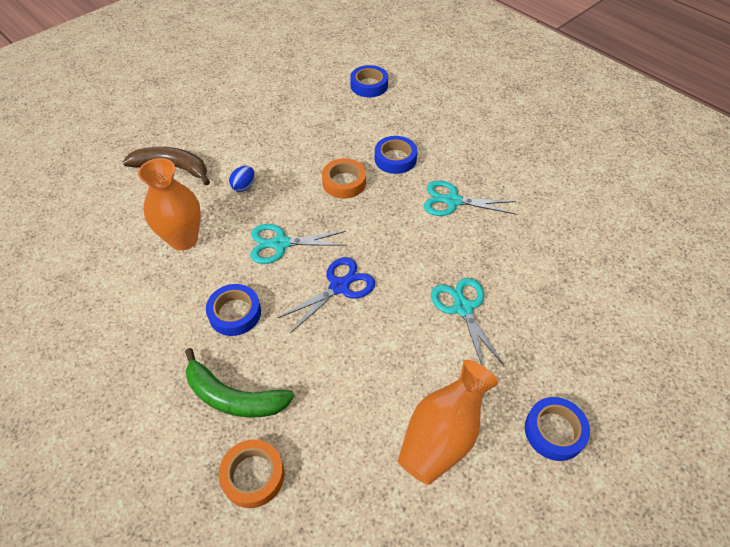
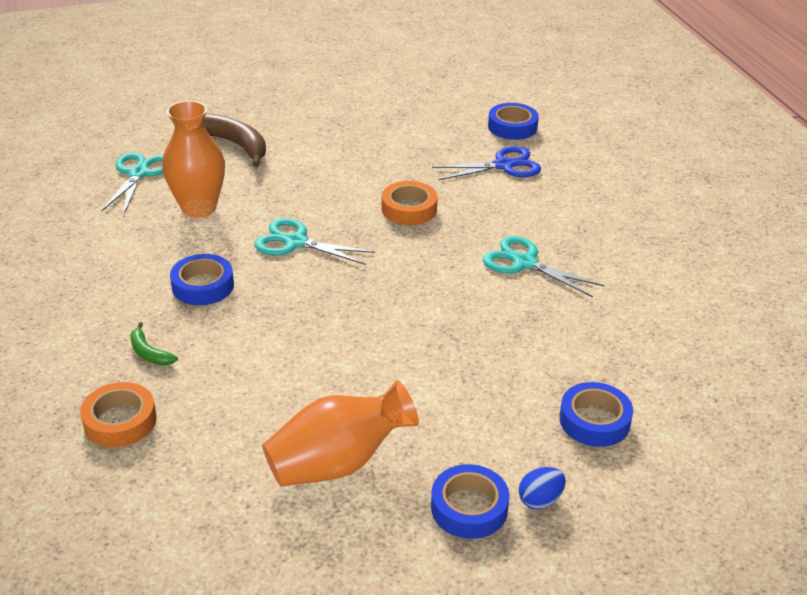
camera: 25 degrees right, 15 degrees down
(233, 397) = (149, 353): green banana -> green banana, size x0.50
(244, 186) = (295, 181): blue egg -> blue egg (540, 500)
(339, 286) = (329, 299): blue scissors -> blue scissors (504, 165)
(395, 159) = (487, 204): blue tape -> blue tape (594, 420)
(463, 308) = (454, 363): turquoise scissors -> turquoise scissors (139, 173)

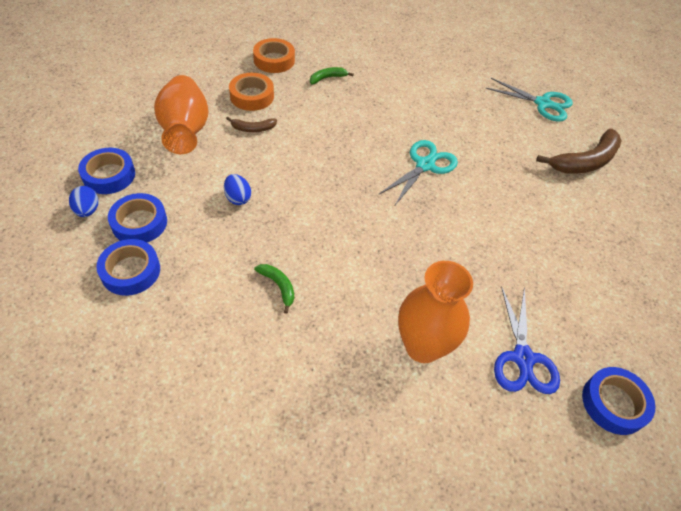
camera: 105 degrees right, 15 degrees up
(199, 208) = (486, 125): orange vase -> orange vase (423, 346)
(203, 286) = (387, 110): blue tape -> blue tape (139, 223)
(299, 396) = (253, 129): none -> brown banana
(409, 209) = (455, 249): orange tape -> orange tape (252, 96)
(434, 371) = (238, 198): none -> blue egg
(524, 263) = (343, 306): turquoise scissors -> none
(532, 307) = (278, 286): none -> green banana

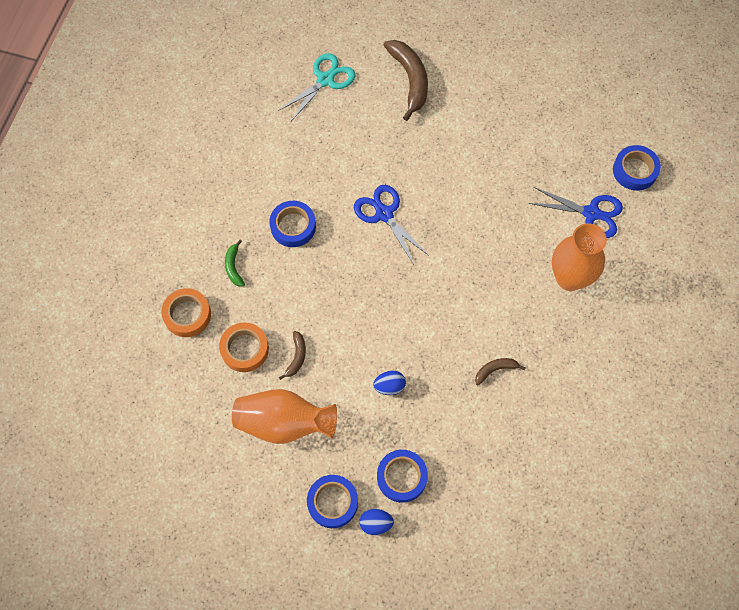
camera: 70 degrees left, 15 degrees up
(131, 271) = (456, 488): blue tape -> blue tape (293, 226)
(278, 286) = (495, 370): green banana -> brown banana
(425, 165) = (384, 214): turquoise scissors -> blue scissors

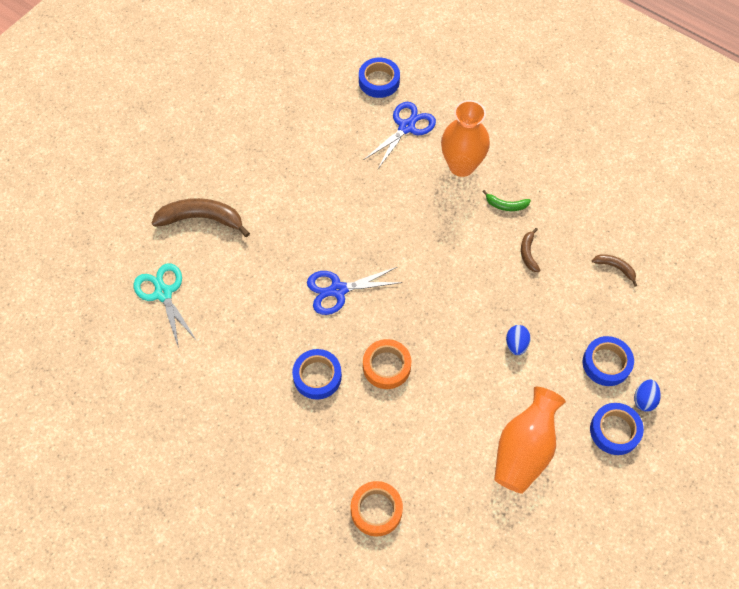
camera: 70 degrees left, 5 degrees down
(234, 267) = (339, 447): green banana -> green banana (506, 205)
(245, 349) = (434, 464): orange tape -> orange tape (386, 366)
(296, 357) = (459, 417): brown banana -> brown banana (615, 268)

